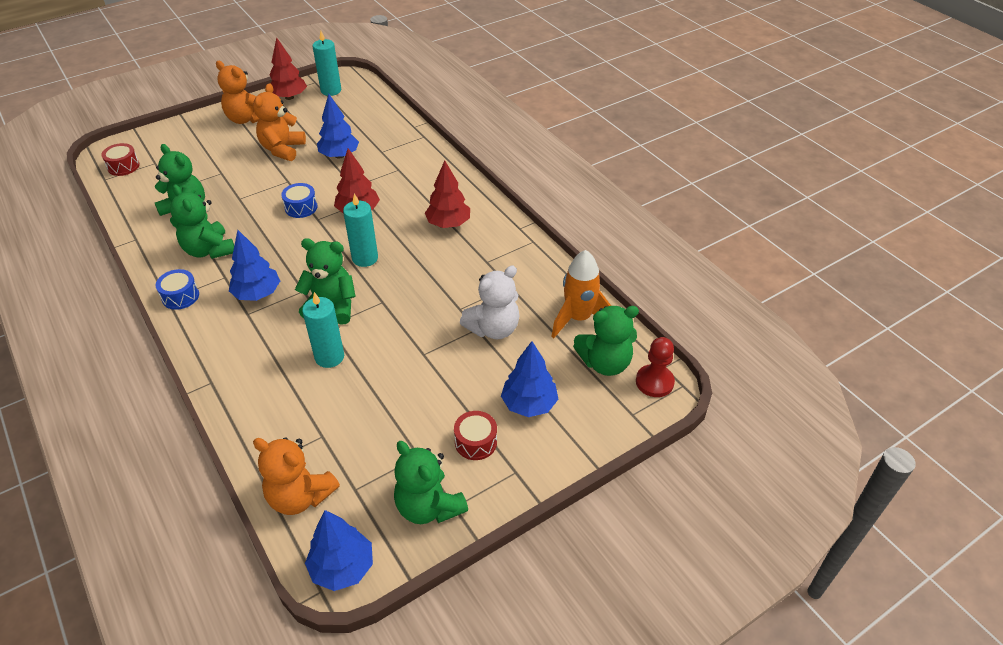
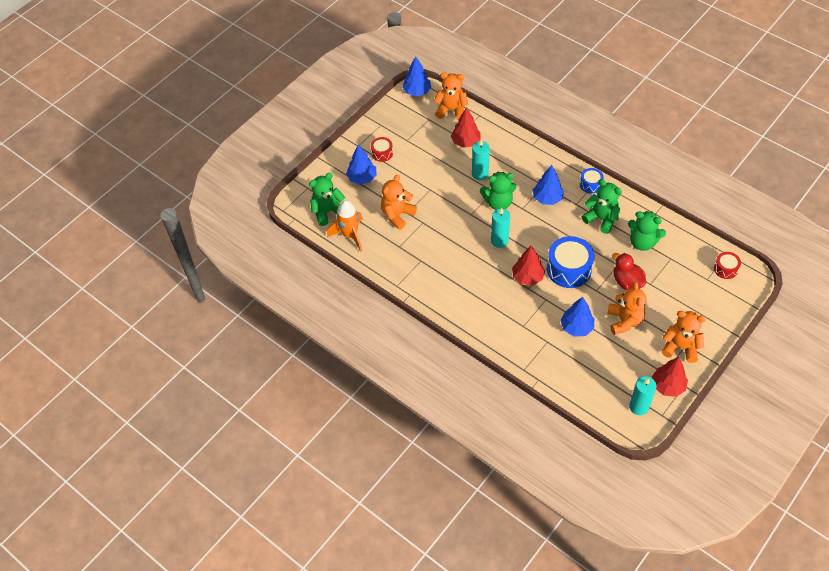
camera: 165 degrees right, 10 degrees up
(245, 180) = (627, 282): none -> red duck
(301, 207) = (569, 269): blue drum -> blue drum, size x1.90
(429, 507) = (391, 121): green teddy bear -> none
(448, 224) = (459, 284): red tree -> red tree (465, 142)
(493, 329) = (397, 215): white teddy bear -> orange teddy bear
(654, 382) = (298, 208): red pawn -> none

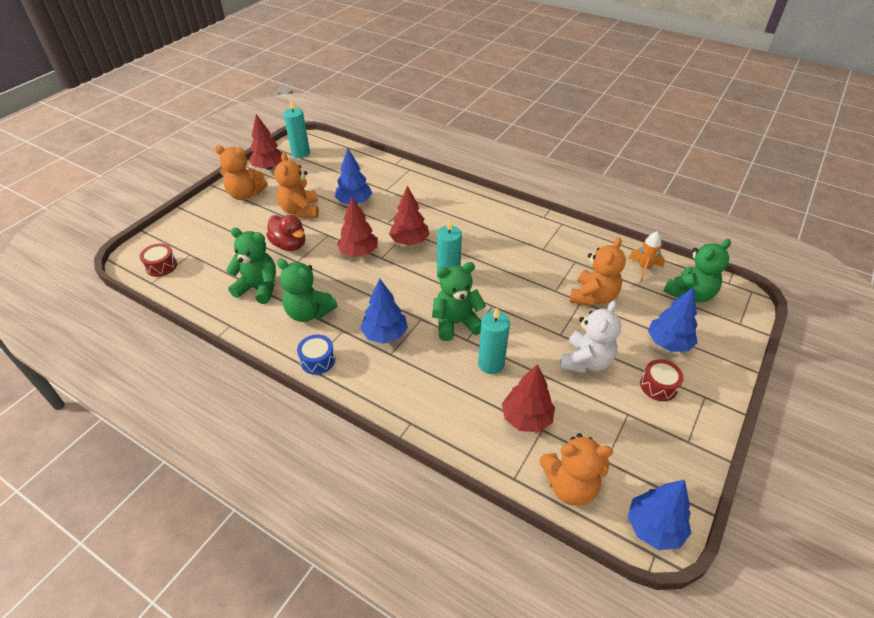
camera: 170 degrees right, 10 degrees down
(350, 235) = (644, 268): orange rocket -> orange rocket, size x0.65
(420, 171) = (586, 361): none -> white teddy bear
(569, 269) = (359, 252): blue drum -> red tree

